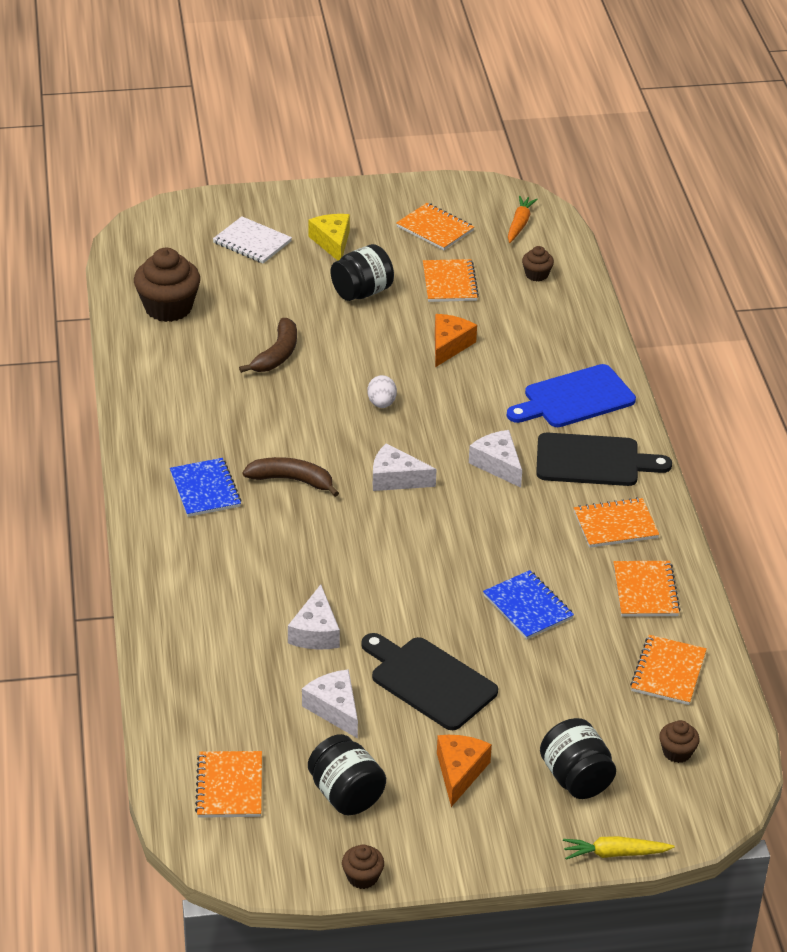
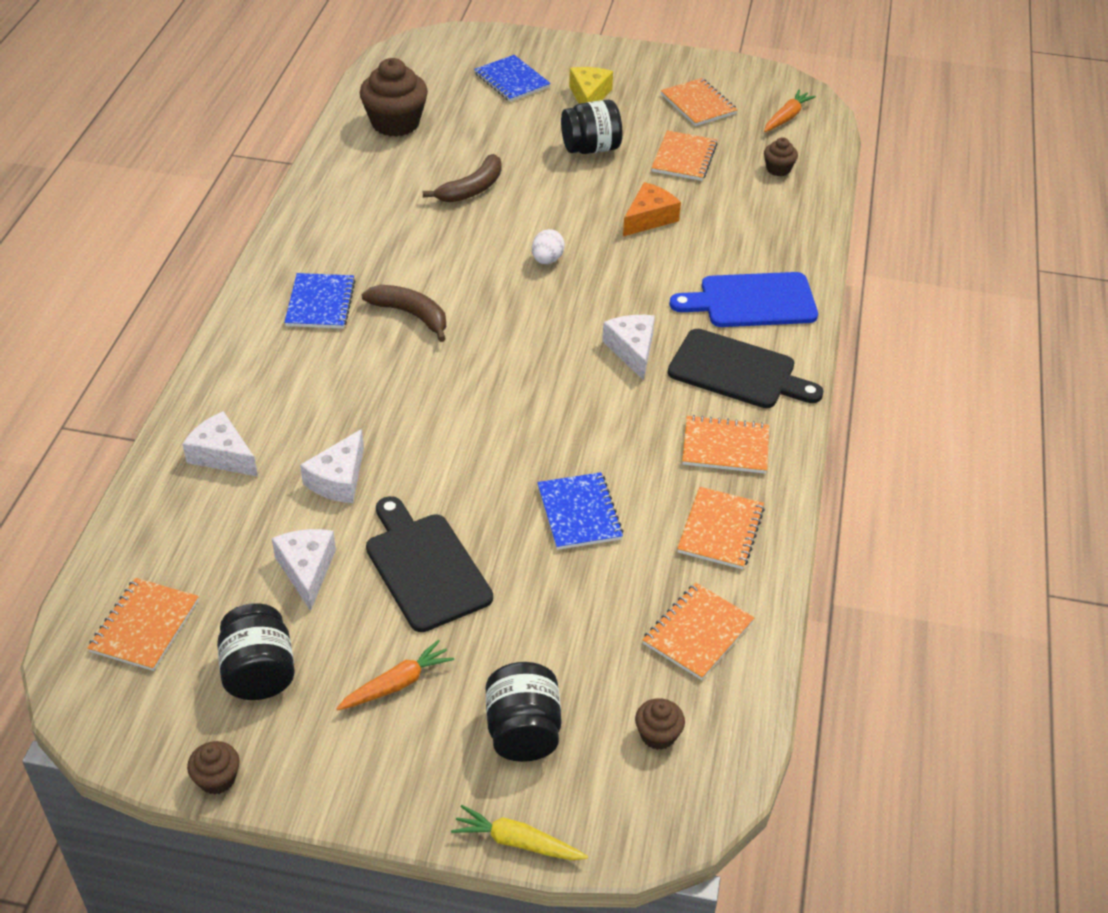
camera: 20 degrees right, 5 degrees up
(252, 242) = (512, 80): white notebook -> blue notebook
(396, 479) = (517, 339): white cheese -> white cheese (222, 455)
(459, 772) = (397, 684): orange cheese -> orange carrot

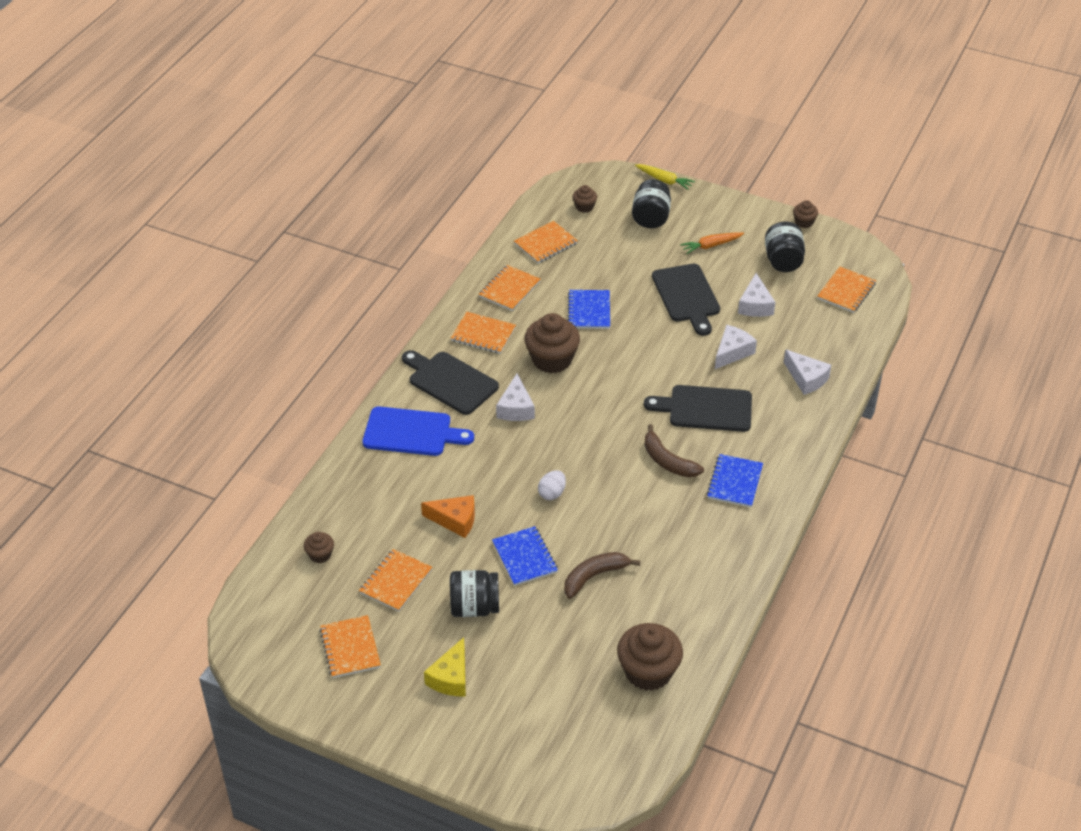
camera: 165 degrees left, 0 degrees up
(370, 388) = (705, 408): none -> black cutting board
(512, 80) = (520, 715): blue notebook -> blue notebook (524, 557)
(608, 424) = (552, 359): none -> brown cupcake
(649, 218) = (455, 520): orange cheese -> orange cheese turned 135 degrees counterclockwise
(787, 117) = (276, 616): orange carrot -> none

